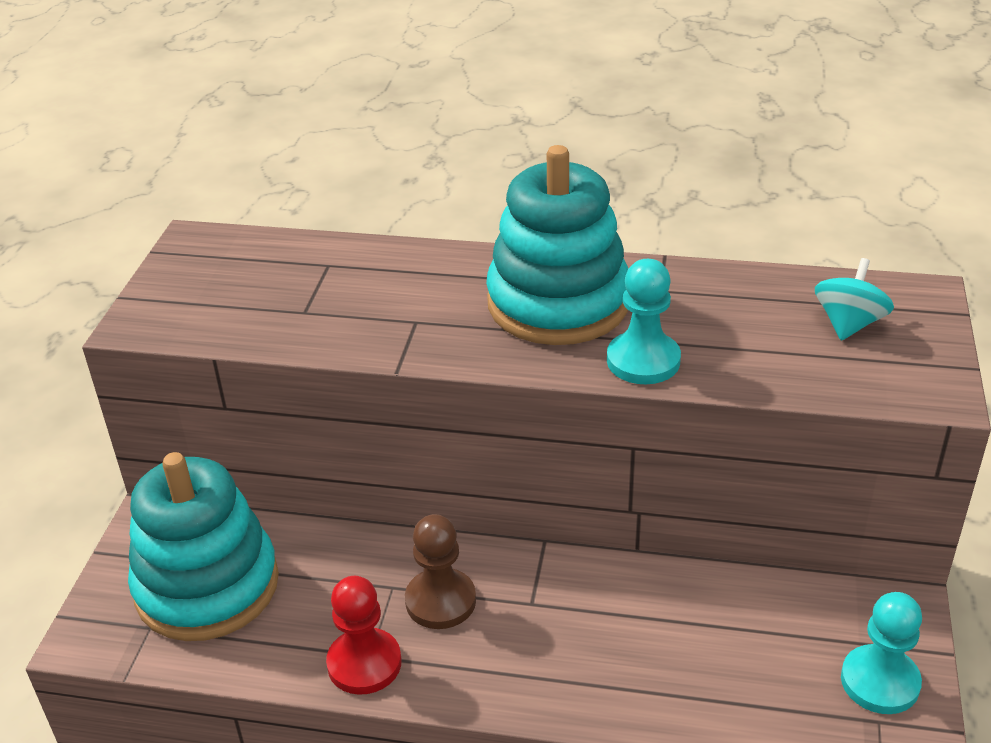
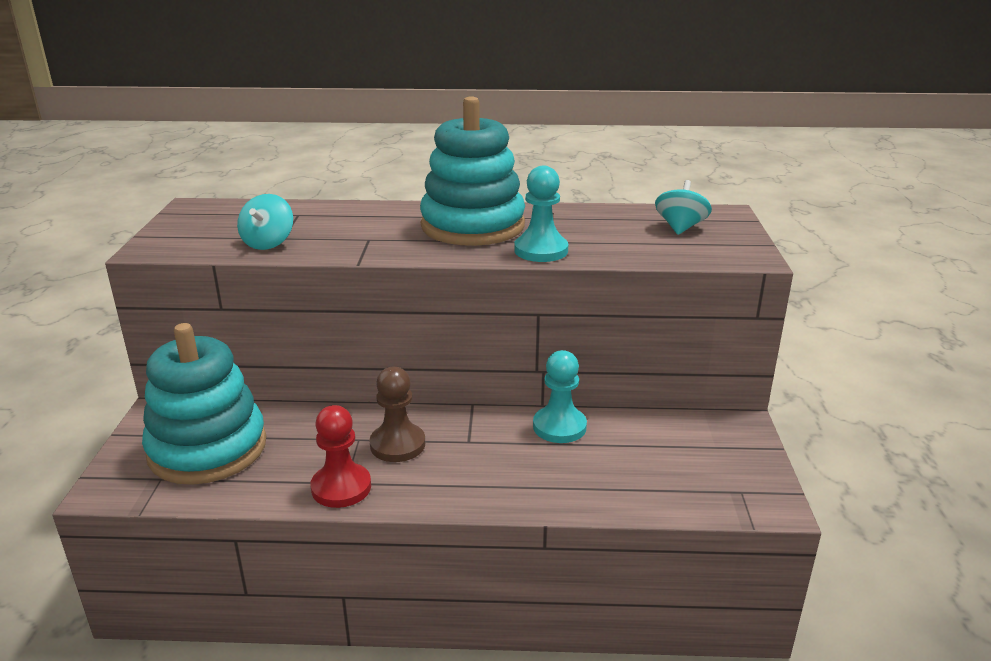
camera: 10 degrees left, 10 degrees down
(285, 322) = (268, 243): none -> turquoise spinning top
(880, 682) = (736, 468): turquoise pawn -> turquoise pawn (559, 427)

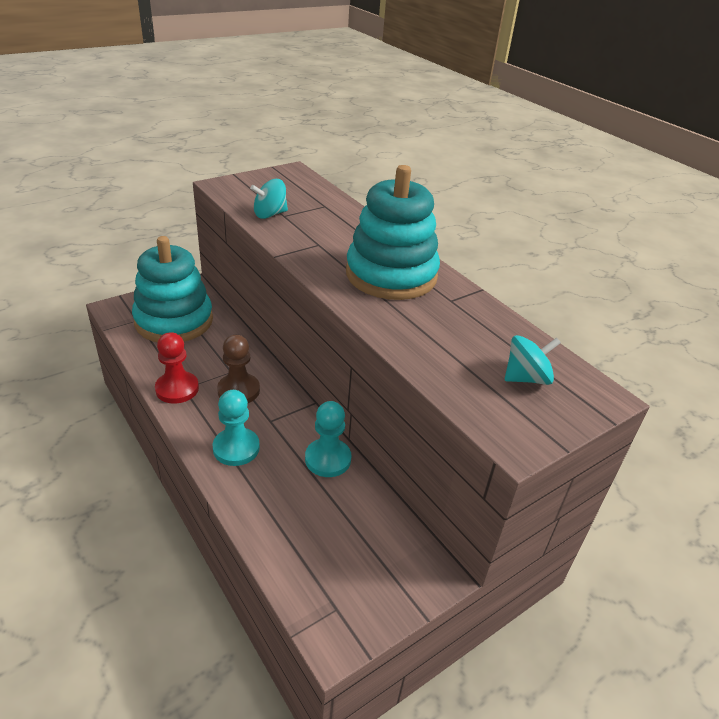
camera: 50 degrees right, 10 degrees up
(541, 250) = (385, 320): turquoise pawn -> turquoise pawn (236, 448)

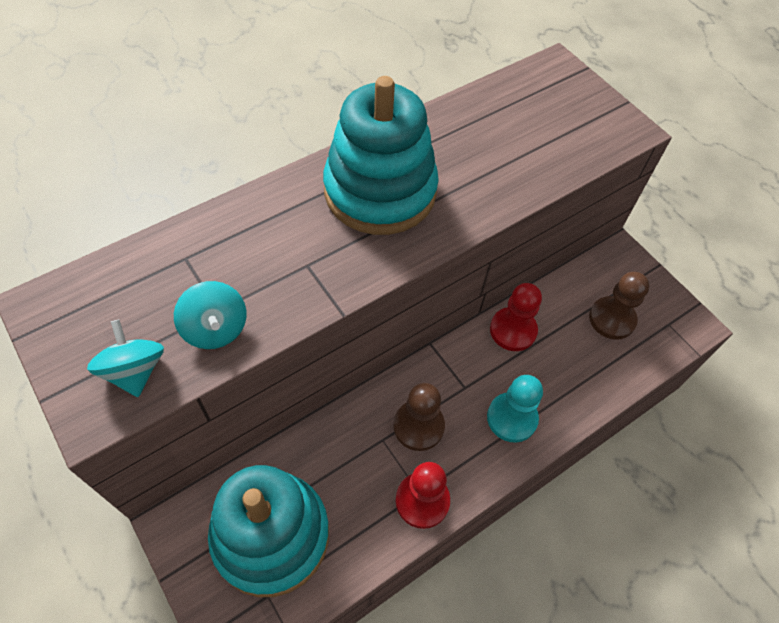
camera: 90 degrees left, 20 degrees up
(328, 459) = (513, 330): turquoise pawn -> red pawn
(342, 547) = (612, 319): none -> brown pawn
(526, 378) = (546, 108): turquoise spinning top -> turquoise spinning top (134, 371)

